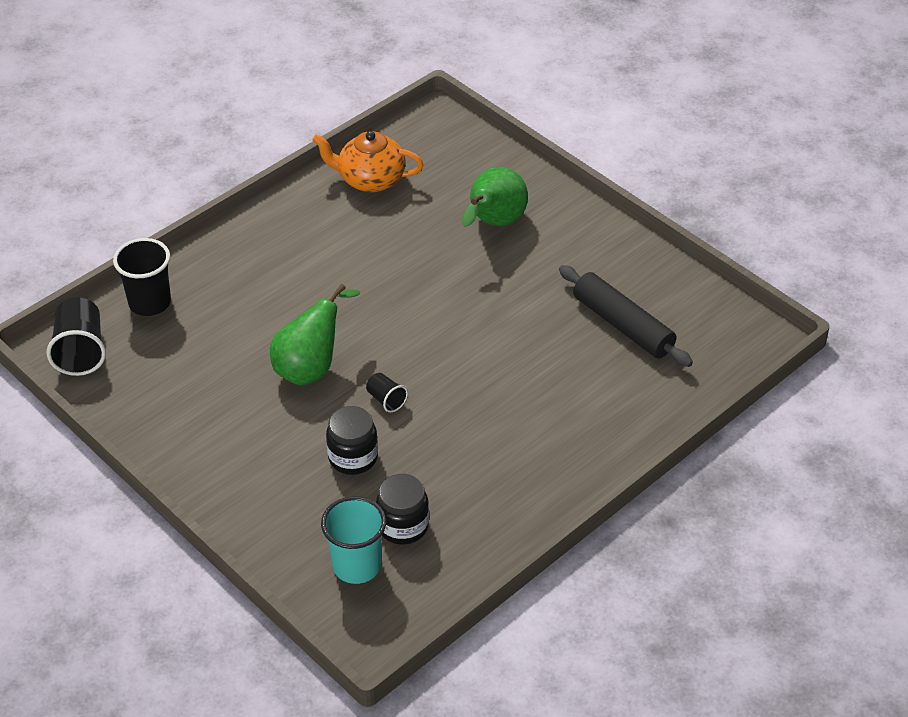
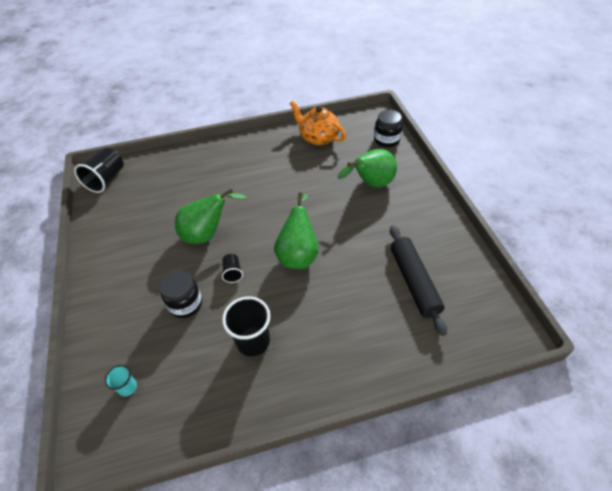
camera: 30 degrees right, 5 degrees up
(150, 303) = (159, 165): black cup -> black cup (253, 341)
(357, 566) = (127, 387): turquoise cup -> turquoise cup, size x0.52
(403, 526) = (177, 370): black jar -> black jar (386, 140)
(457, 347) = (298, 254): none -> green pear

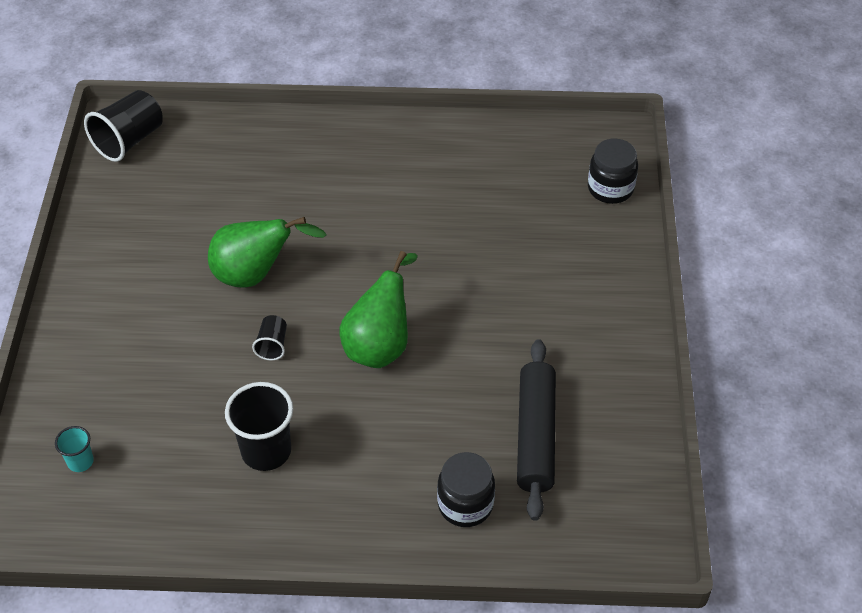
camera: 15 degrees right, 0 degrees up
(185, 304) = (190, 372): black jar -> black jar (465, 504)
(318, 137) = (495, 153): orange teapot -> none
(371, 184) = (545, 262): green pear -> none

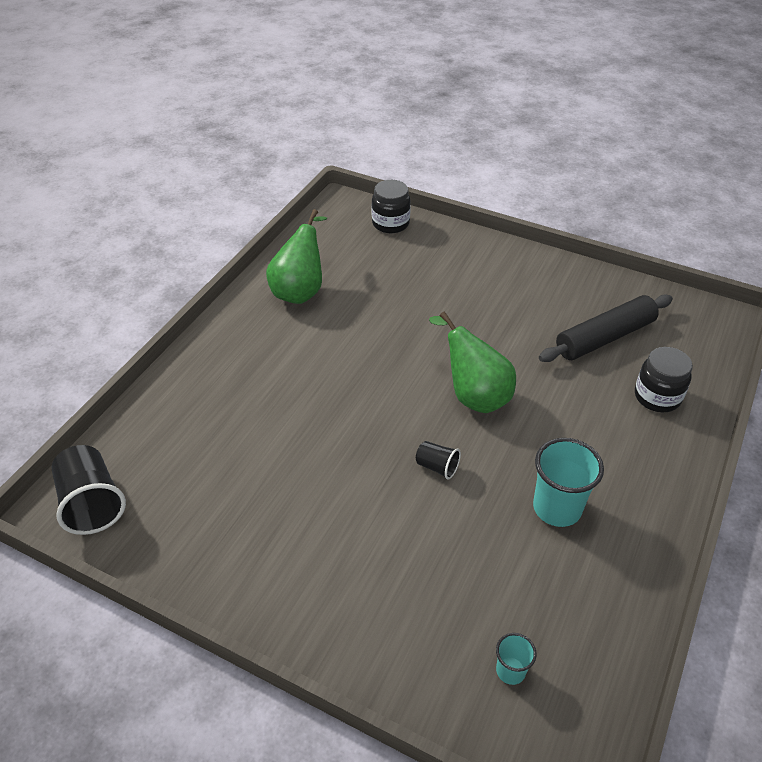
camera: 65 degrees left, 5 degrees down
(255, 274) = (345, 454): green pear -> green pear (300, 290)
(266, 451) = (557, 508): black cup -> turquoise cup
(535, 435) = (605, 338): black rolling pin -> black rolling pin turned 60 degrees counterclockwise

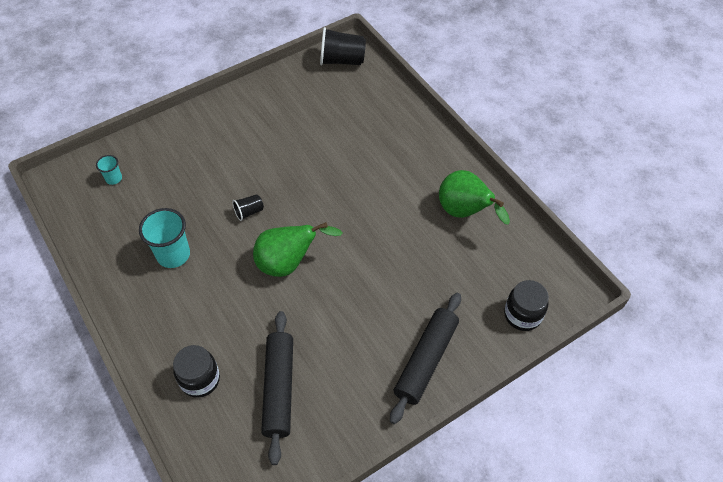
camera: 120 degrees right, 10 degrees up
(486, 261) = (425, 360): none -> black rolling pin

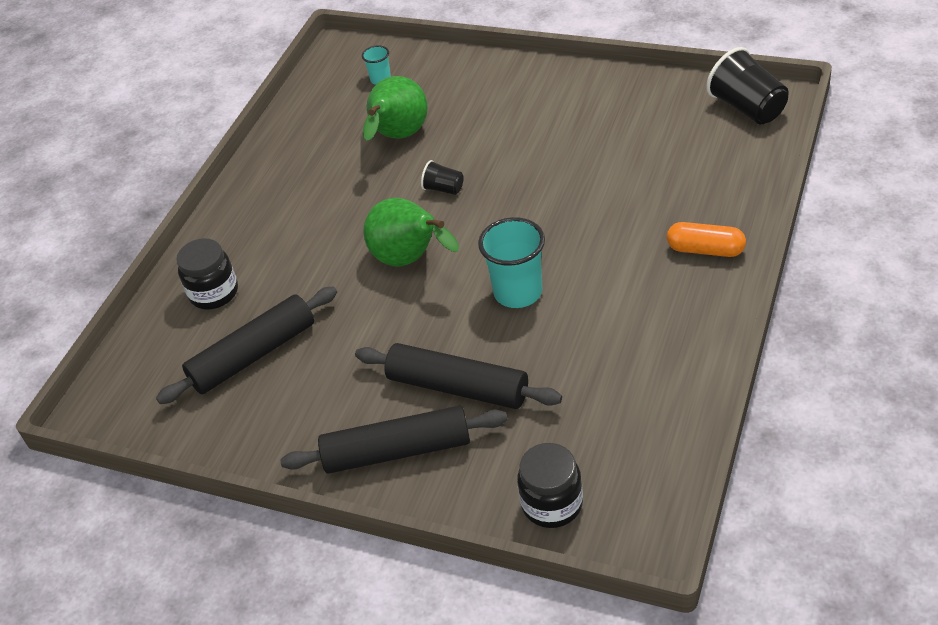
camera: 60 degrees right, 10 degrees down
(173, 255) = (335, 177): turquoise cup -> turquoise cup (518, 292)
(407, 304) = (458, 387): none -> black rolling pin
(419, 144) = (705, 250): none -> orange capsule
(464, 212) = (648, 355): green pear -> green pear (398, 137)

